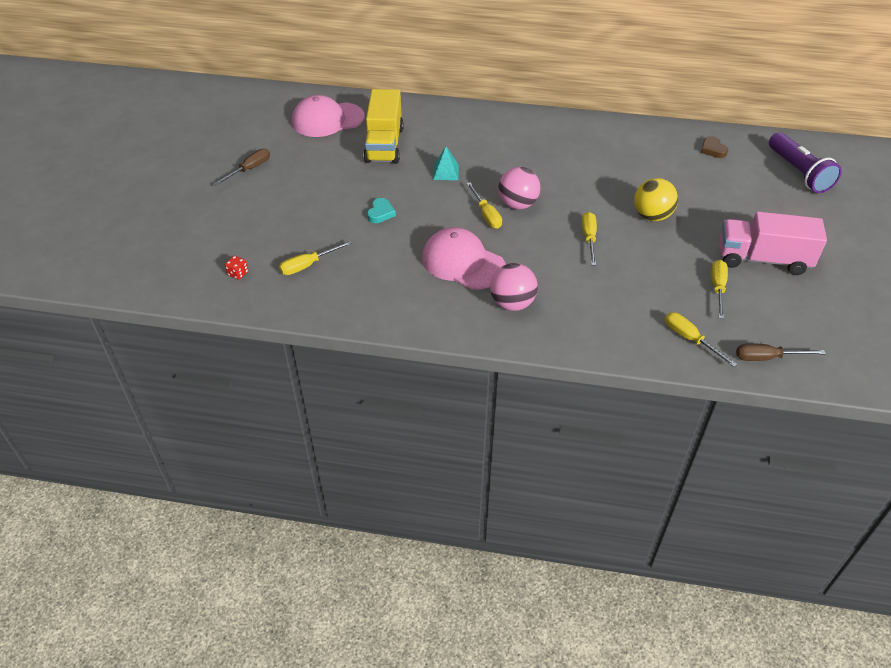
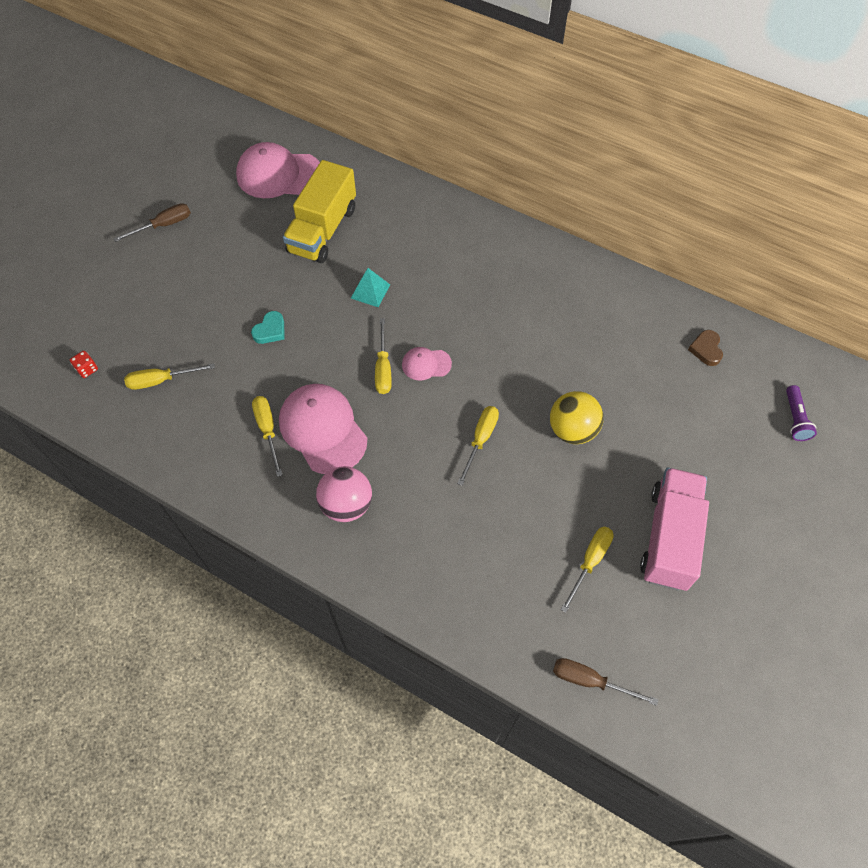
camera: 20 degrees right, 15 degrees up
(517, 204) = (426, 364): pink ball -> pink cap
(690, 339) = (516, 623): yellow screwdriver -> yellow screwdriver (268, 430)
(762, 259) = (669, 537): pink truck -> pink truck turned 75 degrees clockwise
(798, 173) = (795, 419): purple flashlight -> purple flashlight, size x0.53

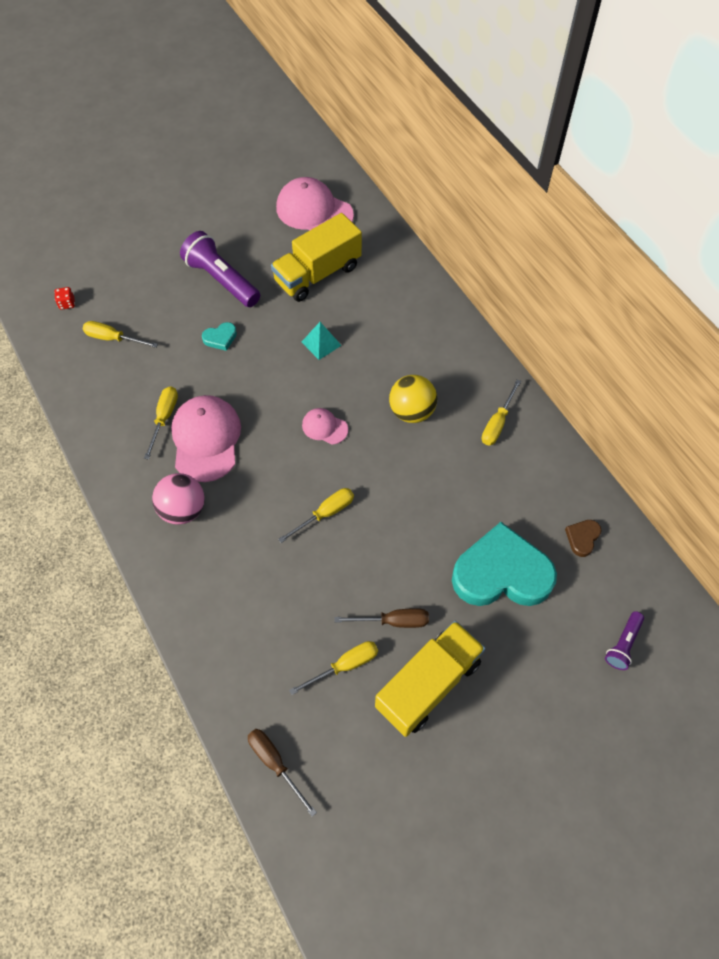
camera: 30 degrees right, 0 degrees up
(163, 225) = (197, 214): brown screwdriver -> brown screwdriver (393, 621)
(233, 276) = (222, 280): none -> purple flashlight
(383, 368) = (287, 413): yellow screwdriver -> yellow screwdriver (497, 423)
(572, 430) = (409, 546): yellow ball -> yellow ball (411, 411)
(663, 412) = (501, 573): none -> turquoise heart
(669, 537) = (428, 684): pink truck -> yellow truck

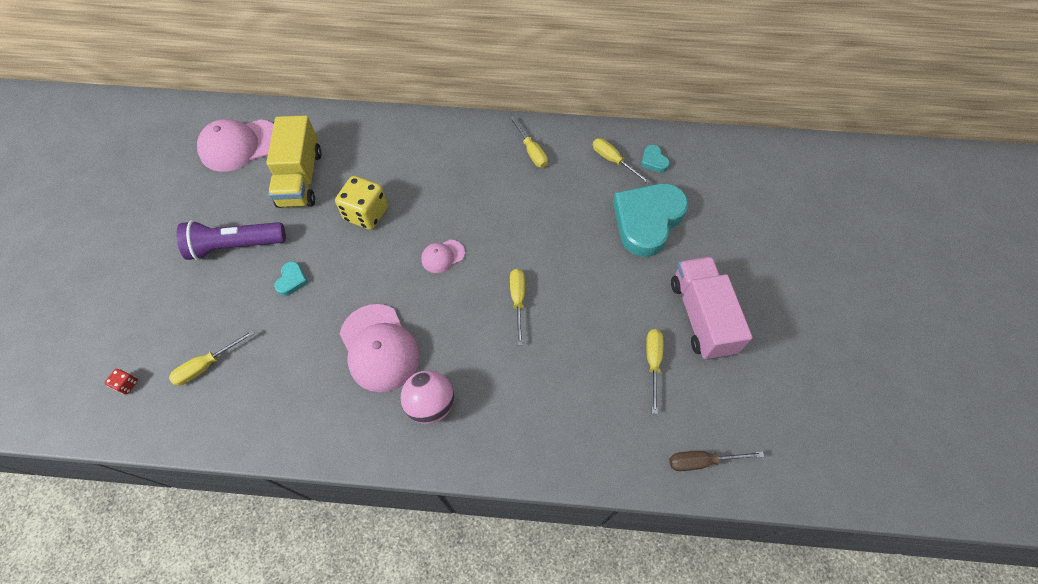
camera: 55 degrees left, 0 degrees up
(164, 418) = (329, 369): yellow screwdriver -> yellow screwdriver (613, 161)
(206, 439) = (379, 347): pink cap -> pink cap turned 150 degrees counterclockwise
(321, 343) = (366, 214): turquoise pyramid -> yellow dice
(393, 621) = (638, 309): brown screwdriver -> none
(411, 411) = (478, 194): yellow ball -> none
(428, 684) = (701, 317): yellow truck -> pink truck
(582, 538) = (653, 161): brown heart -> turquoise heart
(623, 644) = (742, 188): purple flashlight -> none

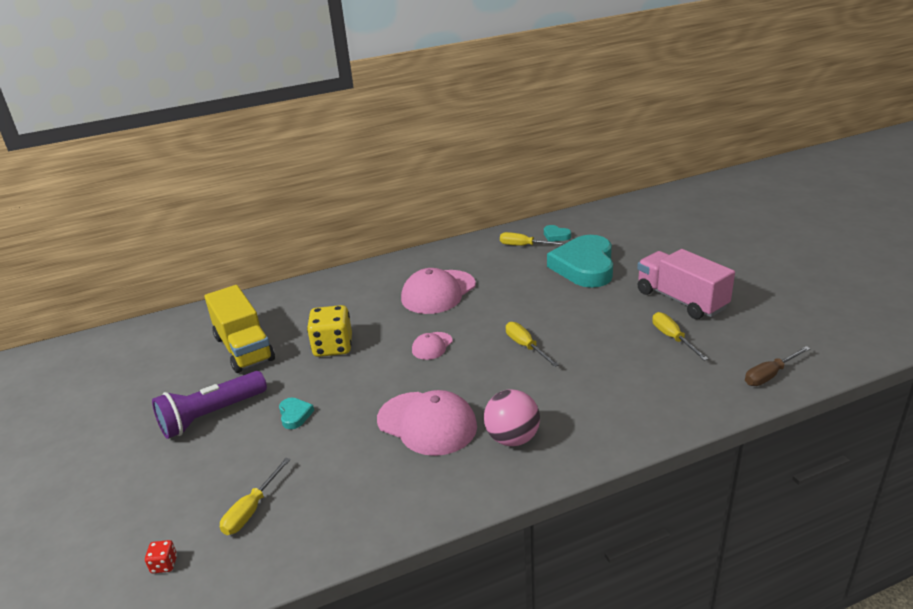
camera: 25 degrees left, 30 degrees down
(240, 145) = (157, 350): pink cap -> pink cap (438, 292)
(531, 151) = (450, 262): yellow screwdriver -> none

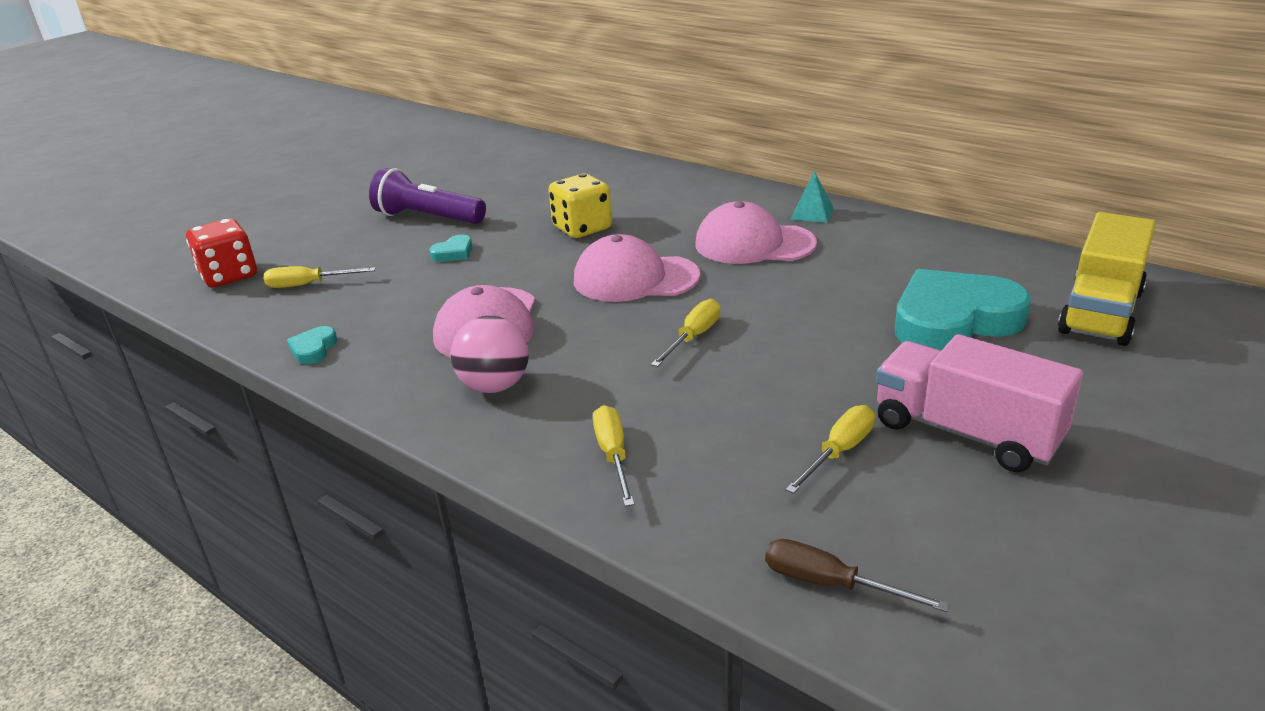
camera: 60 degrees right, 0 degrees up
(164, 564) = (229, 276): red dice -> red dice, size x2.29
(244, 348) = (541, 191): yellow truck -> yellow truck (1100, 312)
(424, 262) = (812, 213): none -> turquoise pyramid
(432, 346) = (635, 278): pink cap -> pink cap, size x1.98
(524, 246) = (946, 259): yellow screwdriver -> yellow screwdriver (613, 455)
(556, 236) = (1012, 273): turquoise heart -> turquoise heart (313, 349)
(681, 300) = (966, 433): pink truck -> pink truck turned 75 degrees counterclockwise

